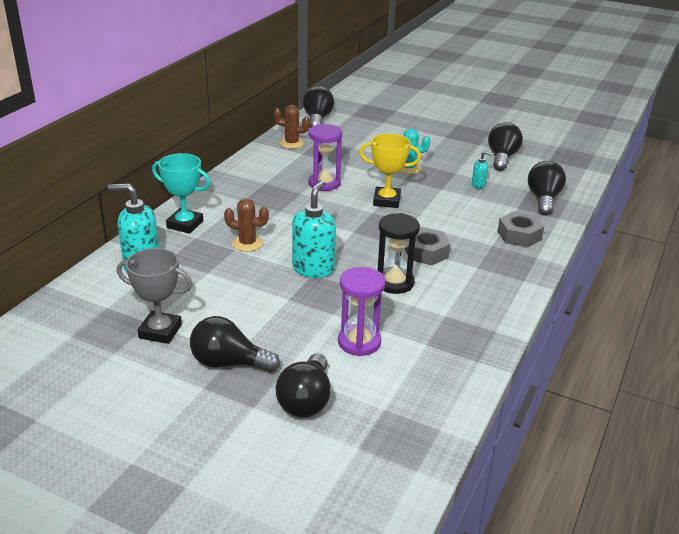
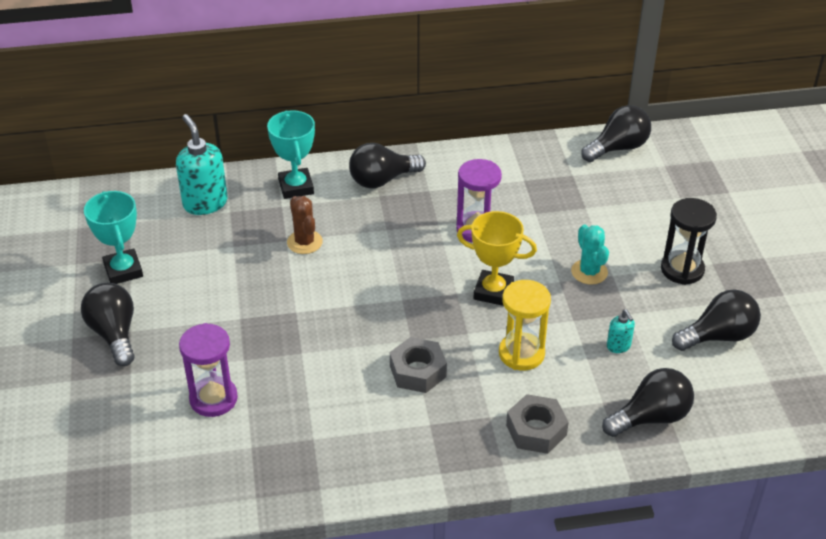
camera: 55 degrees right, 10 degrees up
(160, 331) = (123, 270): grey trophy -> turquoise trophy
(291, 143) = (536, 161): brown cactus -> none
(306, 400) = (102, 407): black light bulb -> black light bulb (382, 180)
(313, 269) = (305, 307): turquoise soap dispenser -> none
(386, 201) = (493, 291): yellow trophy -> yellow trophy turned 45 degrees counterclockwise
(394, 283) = (336, 375): black hourglass -> black hourglass (682, 269)
(451, 214) = (521, 354): none -> yellow hourglass

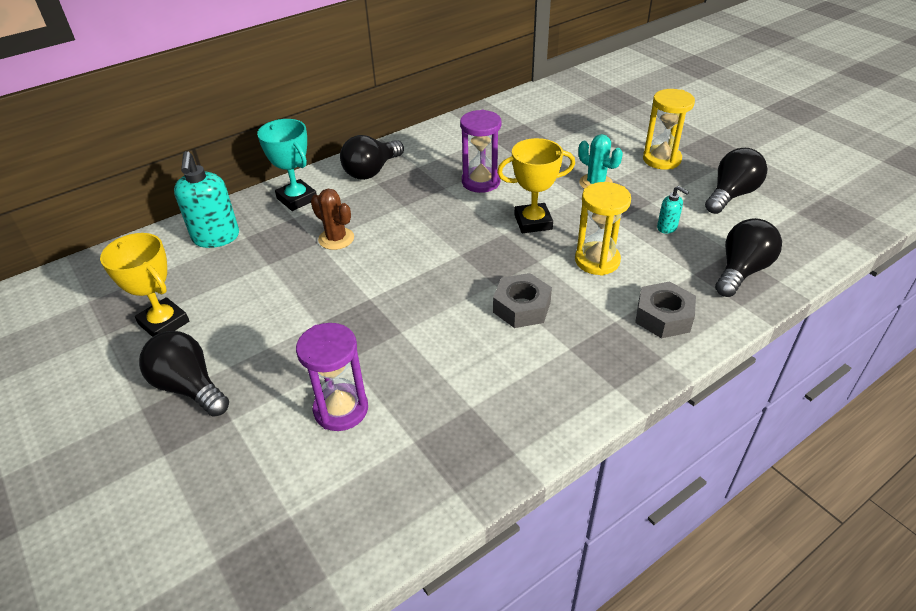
camera: 25 degrees left, 0 degrees up
(123, 270) = (164, 323): turquoise trophy -> yellow trophy
(205, 203) = (216, 238): turquoise soap dispenser -> turquoise soap dispenser turned 135 degrees counterclockwise
(618, 148) = (541, 97): black light bulb -> none
(682, 269) = (661, 159): black hourglass -> yellow hourglass

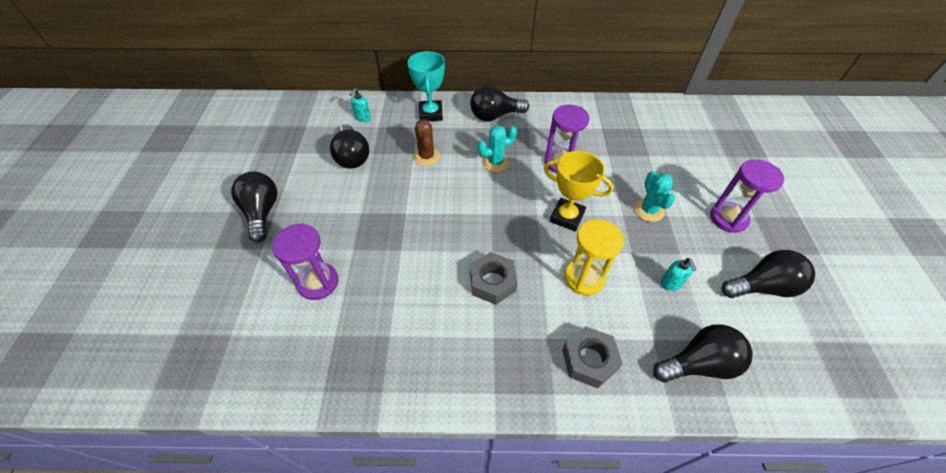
camera: 35 degrees right, 10 degrees up
(164, 323) = (287, 162): yellow trophy -> none
(216, 238) = (363, 118): turquoise soap dispenser -> turquoise soap dispenser, size x0.49
(246, 279) = (352, 157): none -> black light bulb
(417, 210) = (496, 162): none -> turquoise cactus
(661, 159) = (728, 218): yellow hourglass -> purple hourglass

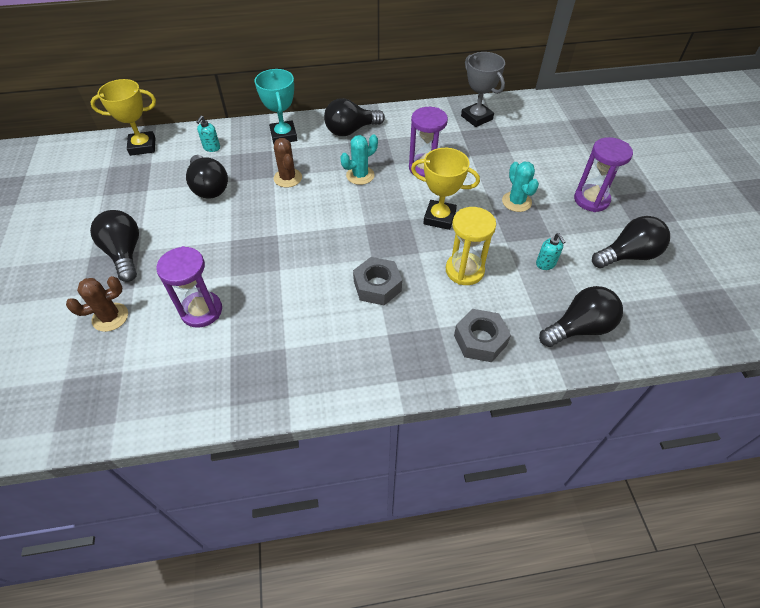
camera: 10 degrees left, 0 degrees up
(234, 276) = (110, 317): none -> brown cactus
(302, 110) = (142, 146): none -> yellow trophy
(620, 116) = (476, 117): none -> grey trophy

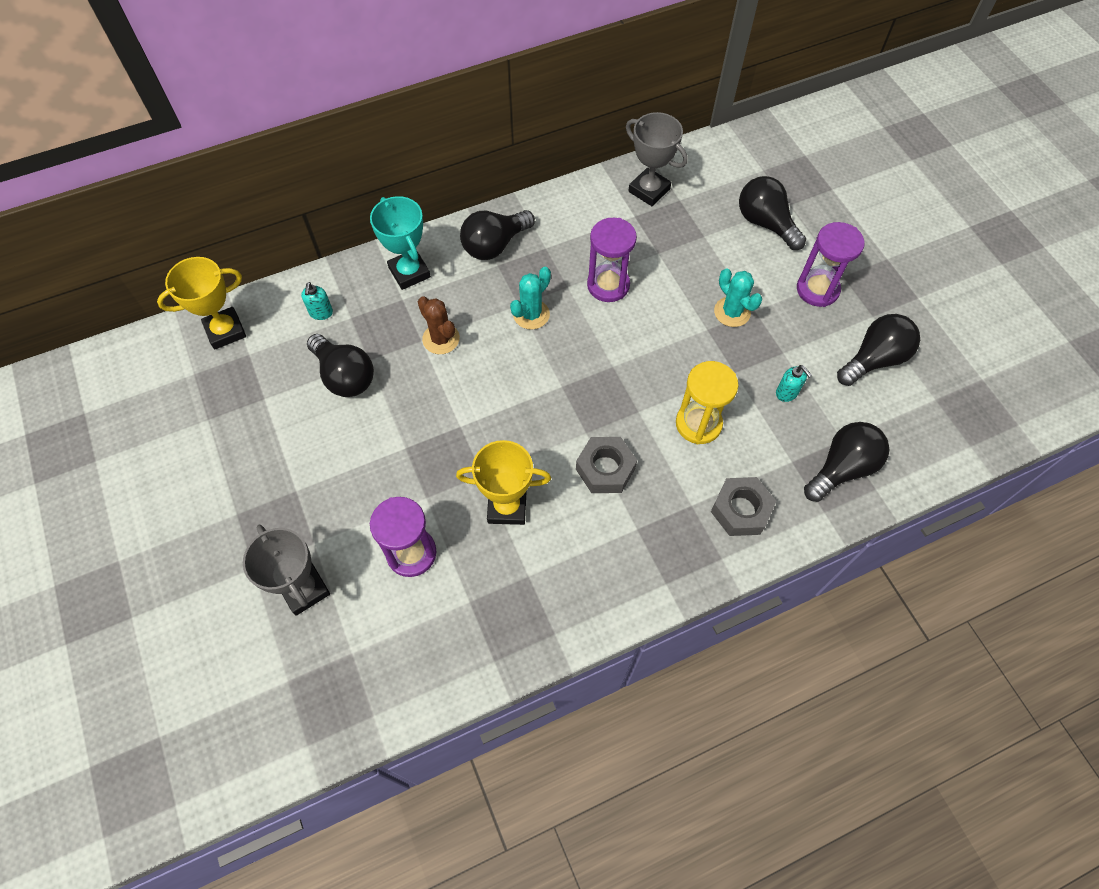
camera: 15 degrees left, 10 degrees up
(110, 317) = (304, 589): brown cactus -> grey trophy
(125, 253) = (280, 499): black light bulb -> black light bulb (765, 223)
(439, 218) = (648, 356): yellow trophy -> yellow trophy (507, 507)

